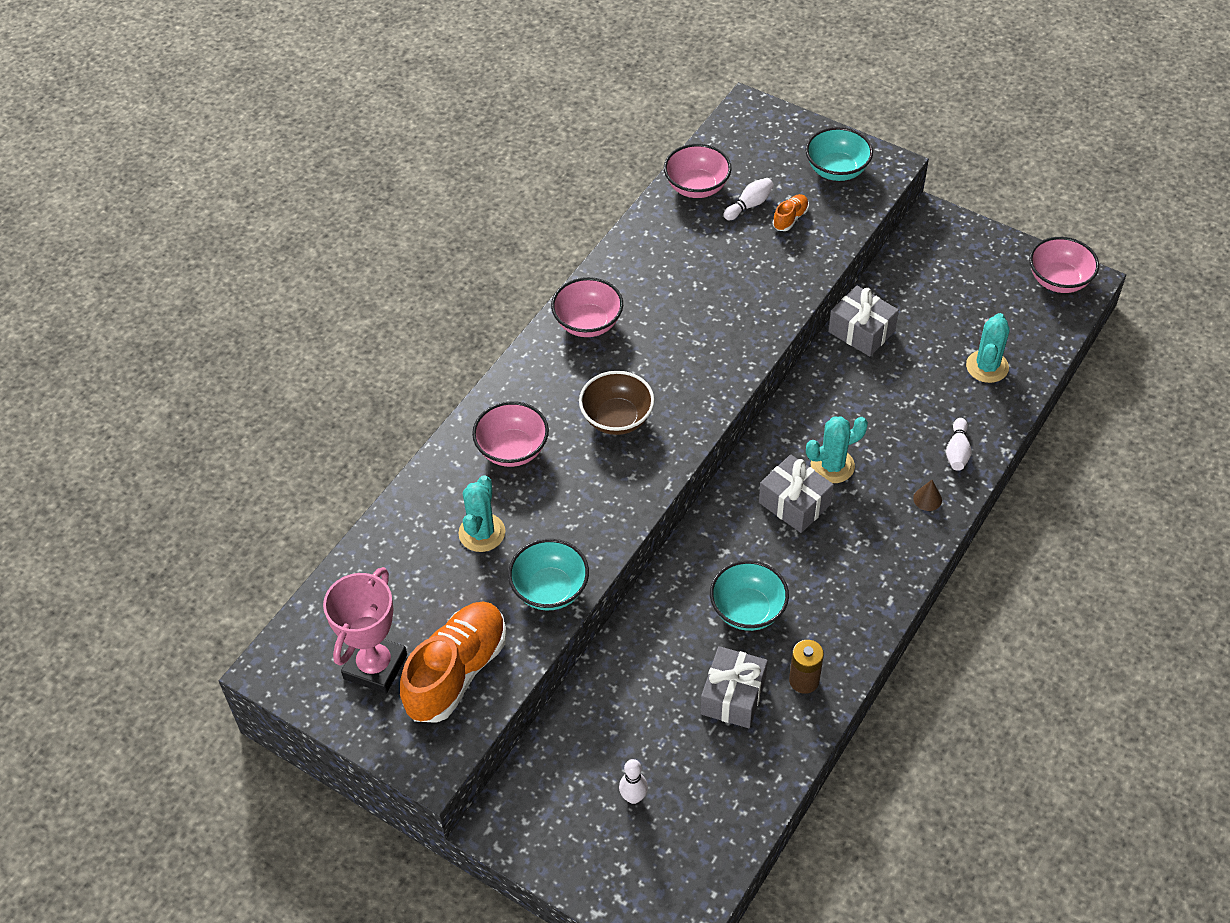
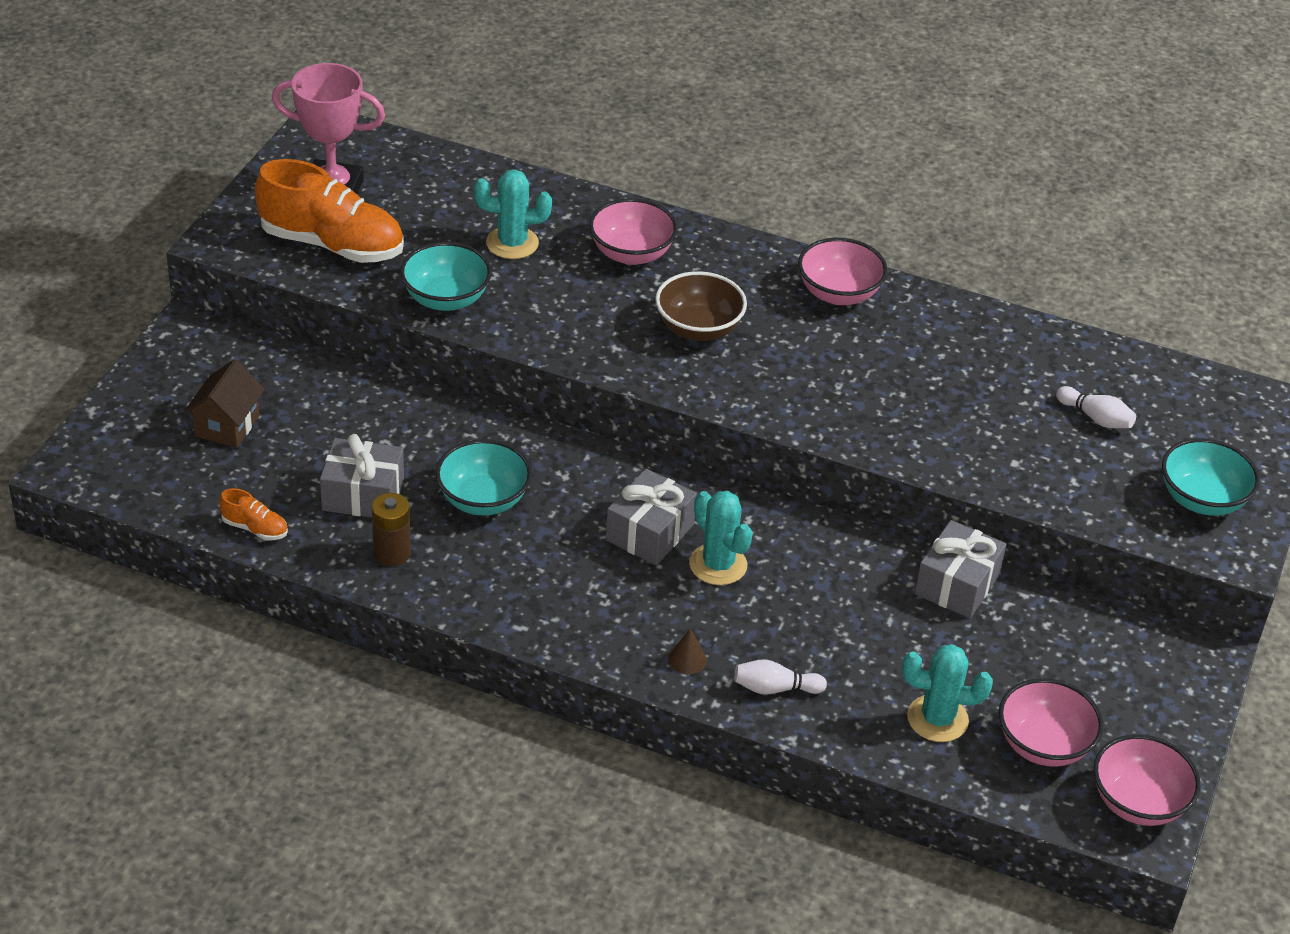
camera: 75 degrees right, 10 degrees down
(633, 797) = (227, 426): white bowling pin -> brown house
(697, 187) = (1108, 368): pink bowl -> pink bowl (1043, 745)
(790, 218) = (1087, 458): orange shoe -> orange shoe (255, 528)

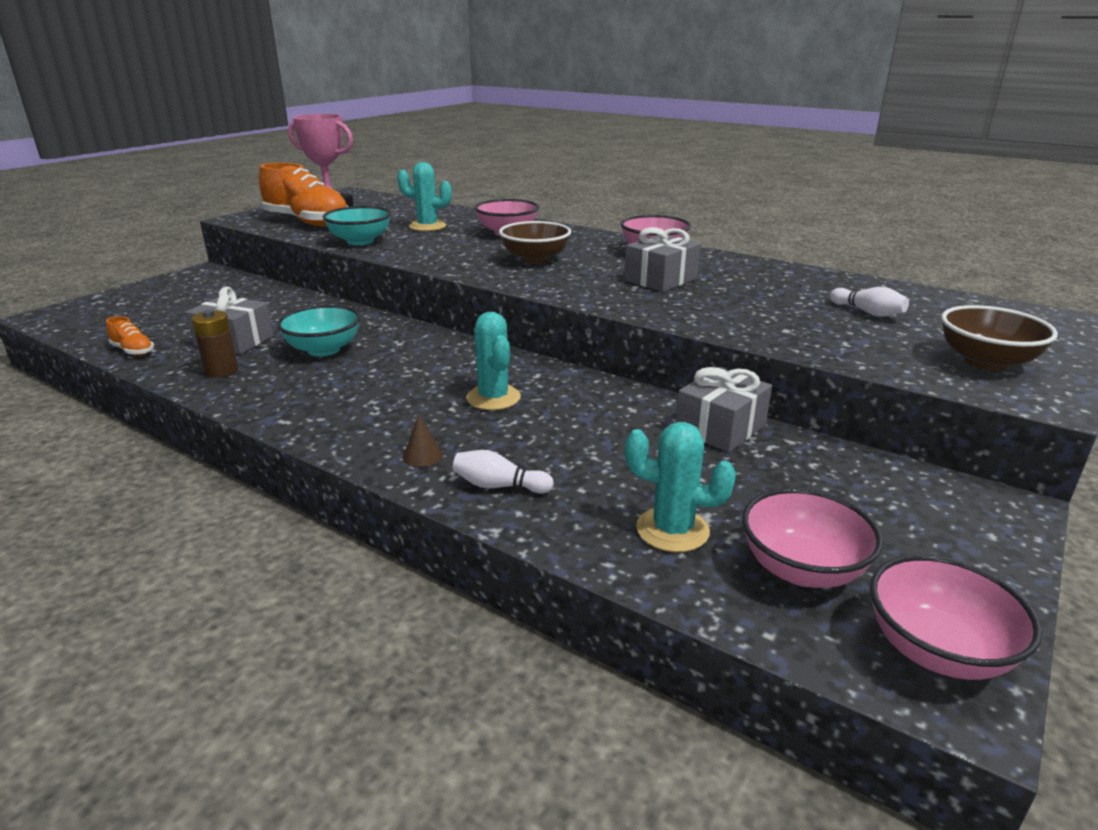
camera: 15 degrees right, 15 degrees down
(227, 426) = (177, 306): brown house -> none
(649, 532) = (445, 375): grey gift -> grey gift (660, 279)
(1202, 500) = (986, 362): turquoise bowl -> brown bowl

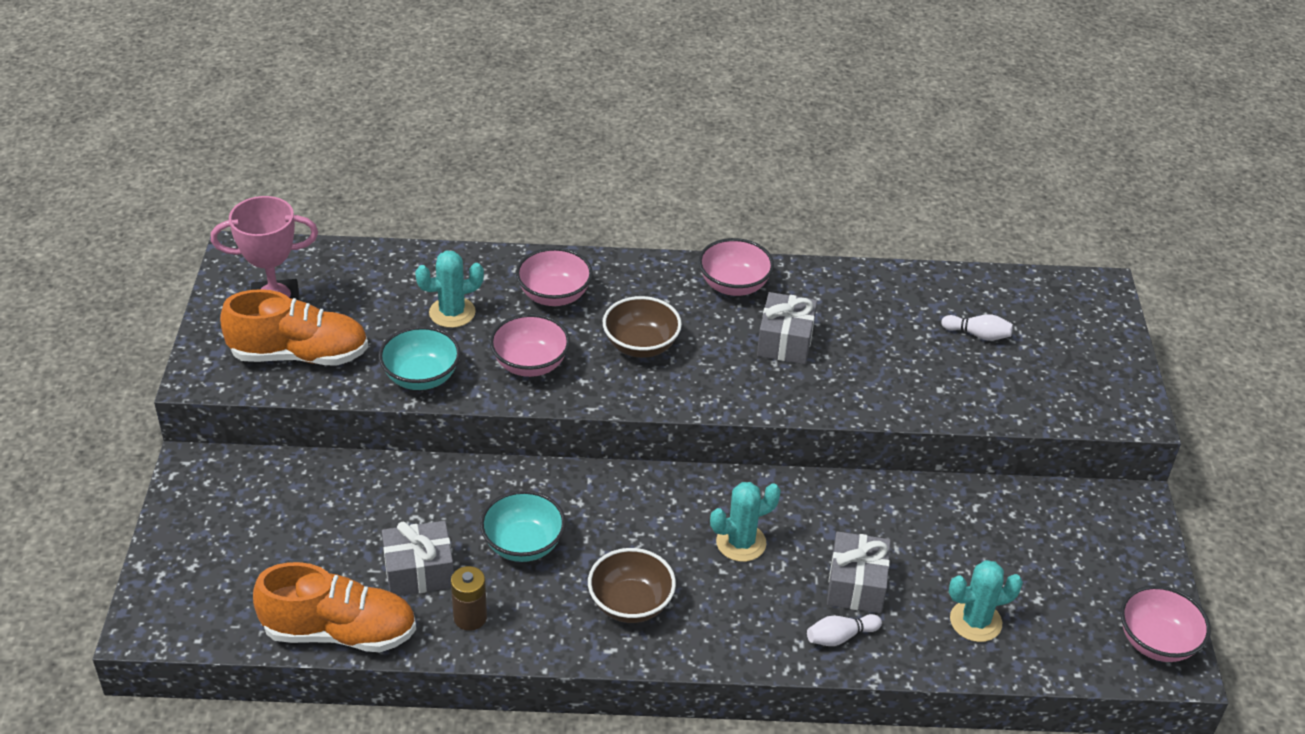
camera: 35 degrees left, 15 degrees up
(133, 351) = (340, 632): orange shoe -> orange shoe, size x2.30
(422, 456) = (759, 634): brown cone -> none
(493, 398) = (741, 543): turquoise cactus -> turquoise cactus turned 60 degrees counterclockwise
(720, 428) = (930, 501): grey gift -> grey gift (856, 584)
(801, 569) = (1064, 617): pink bowl -> pink bowl (530, 364)
(986, 362) = (1088, 379): brown bowl -> brown bowl (630, 604)

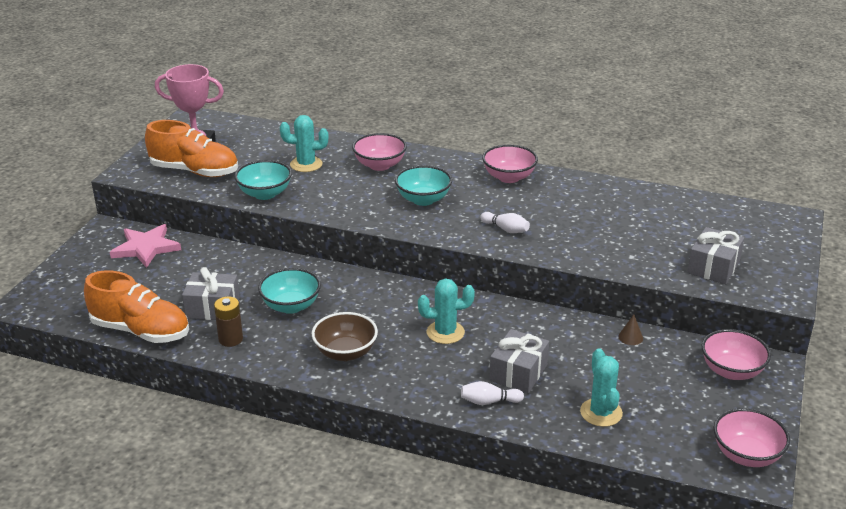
camera: 20 degrees right, 10 degrees down
(270, 488) = (146, 248): none -> pink star
(530, 364) = (341, 198): pink bowl -> pink bowl (731, 371)
(641, 345) = (423, 199): brown bowl -> turquoise bowl
(785, 341) = (528, 212): grey gift -> grey gift (713, 267)
(964, 499) = (630, 337): none -> brown cone
(975, 621) = (601, 412): turquoise cactus -> turquoise cactus turned 75 degrees clockwise
(978, 334) = (678, 230): white bowling pin -> white bowling pin (505, 229)

